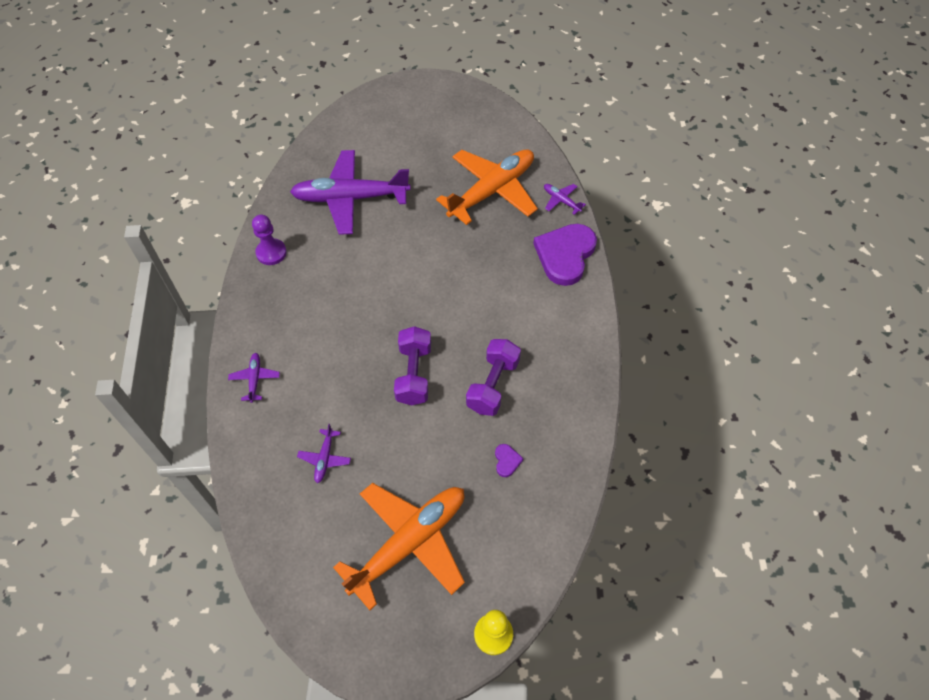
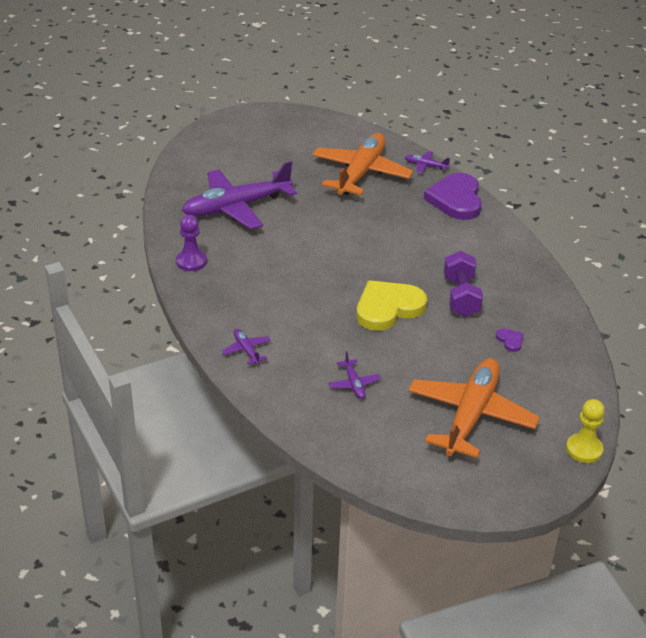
camera: 25 degrees left, 20 degrees down
(414, 374) = (388, 308): purple dumbbell -> yellow heart

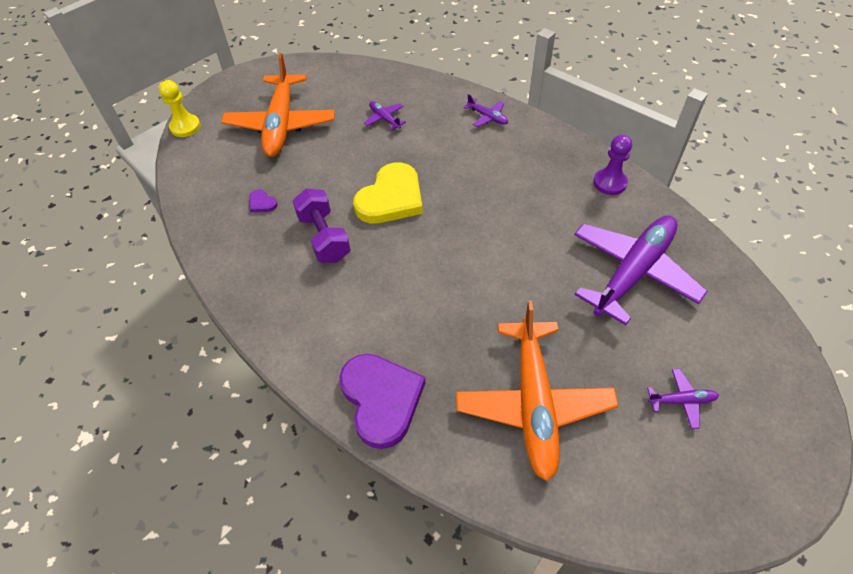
camera: 160 degrees right, 15 degrees up
(425, 166) = (453, 464): purple plane -> purple plane (681, 401)

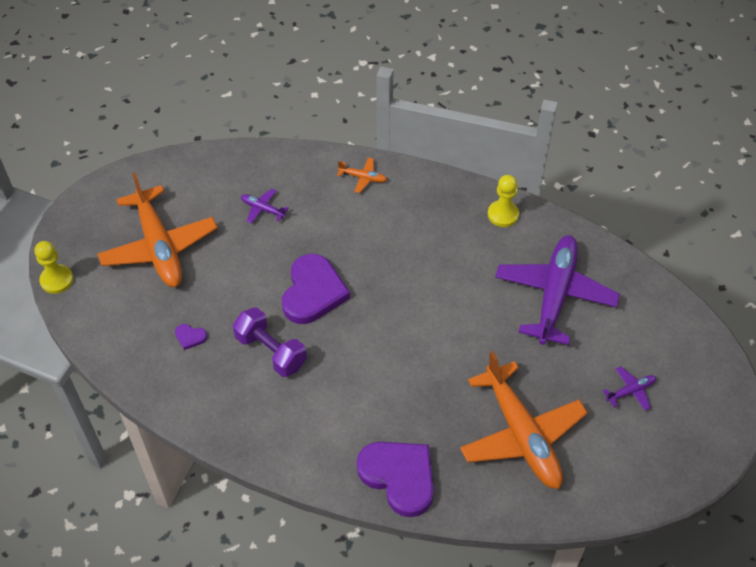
camera: 25 degrees left, 0 degrees up
(391, 198) = (313, 292): yellow heart -> purple heart
(487, 117) = (363, 178): purple plane -> orange plane
(609, 183) = (503, 214): purple pawn -> yellow pawn

